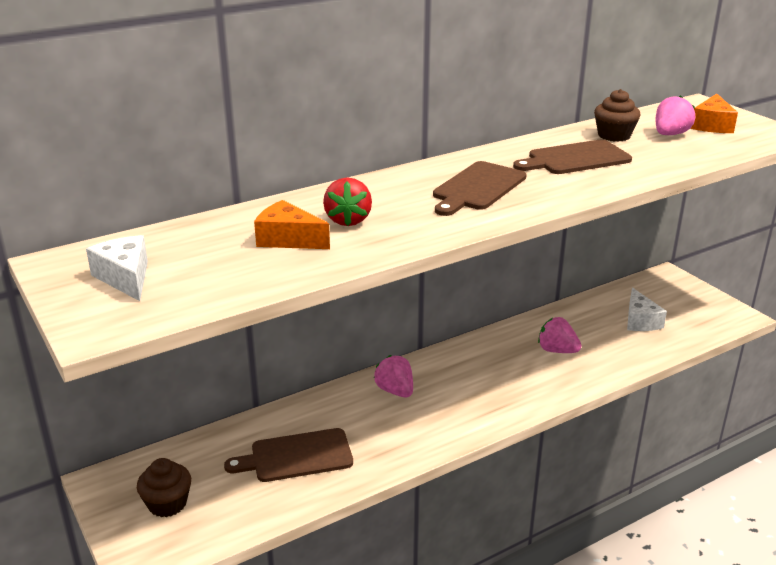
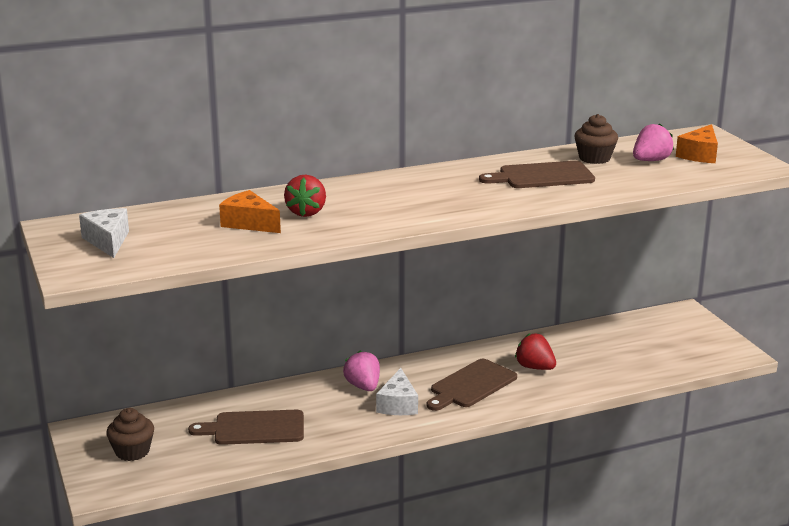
camera: 10 degrees right, 5 degrees down
(477, 188) = (435, 195): brown cutting board -> brown cutting board (471, 385)
(557, 350) = (535, 367): pink strawberry -> red strawberry
(640, 321) = (633, 349): white cheese -> white cheese (398, 404)

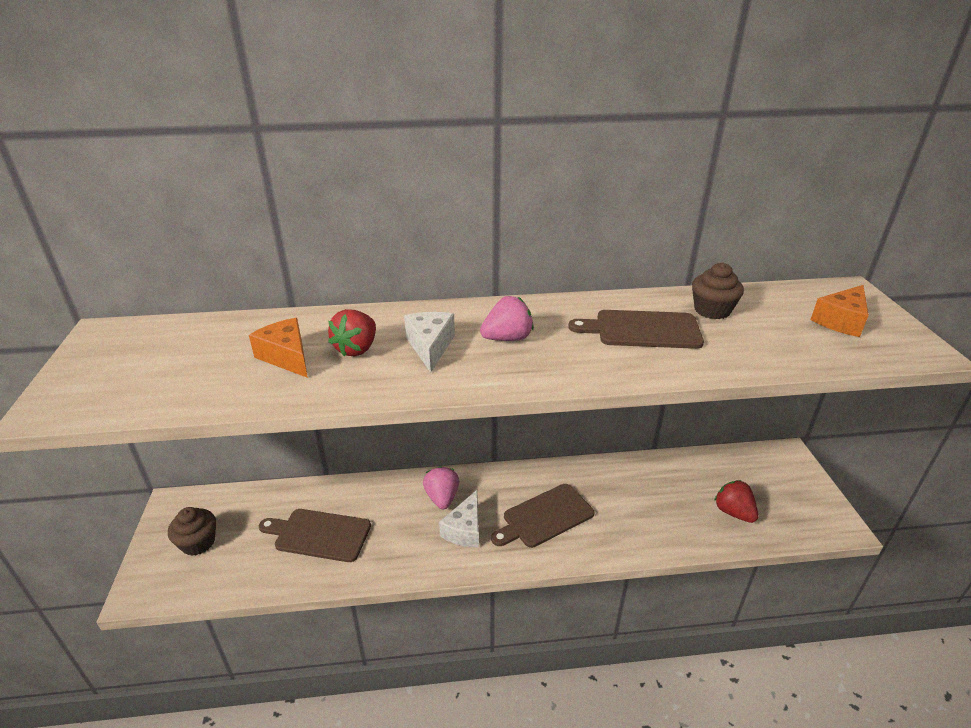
camera: 15 degrees right, 10 degrees up
(107, 241) = (128, 362): white cheese -> white cheese (430, 347)
(535, 367) = (616, 504): red strawberry -> red strawberry (733, 512)
(650, 161) = (778, 322): pink strawberry -> pink strawberry (507, 338)

